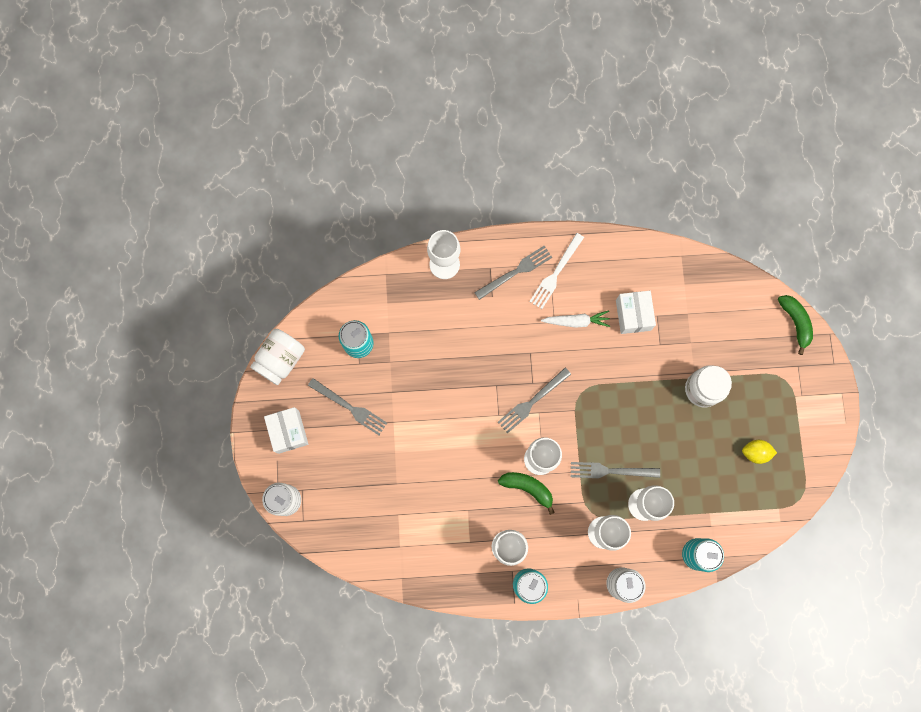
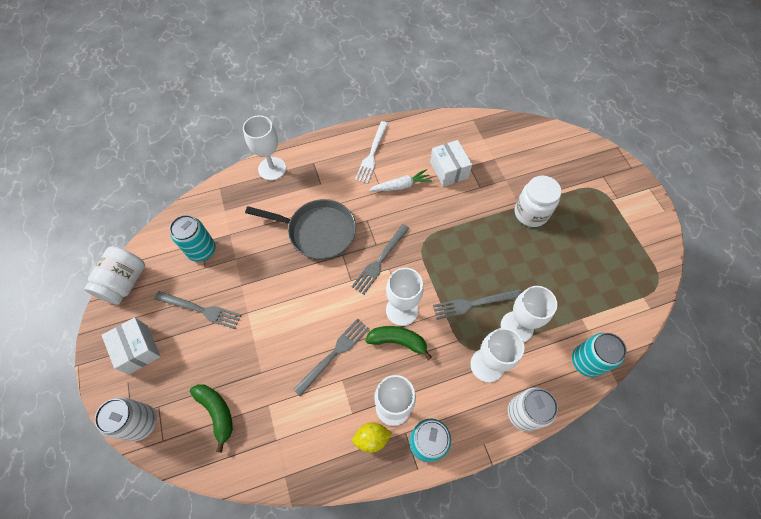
camera: 15 degrees left, 15 degrees down
(477, 353) = (317, 232): none -> grey pan
(516, 271) = (337, 160): grey fork -> grey fork (334, 354)
(755, 452) = (599, 253): yellow lemon -> yellow lemon (371, 438)
(795, 322) = (585, 145): green banana -> green banana (217, 412)

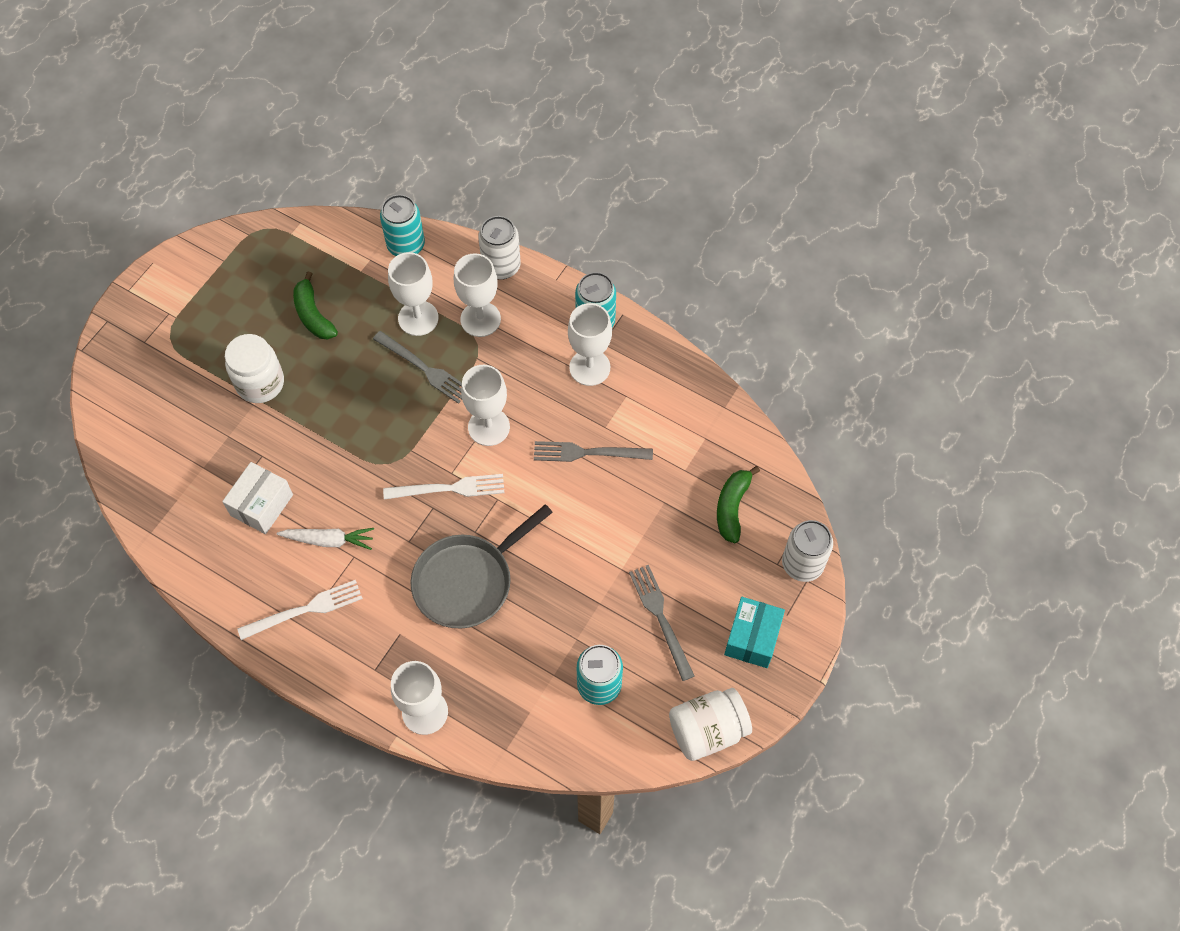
camera: 130 degrees left, 0 degrees up
(138, 349) = (752, 638): white box -> turquoise box
(317, 232) = (468, 581): grey pan -> grey pan turned 105 degrees counterclockwise
(371, 438) = (631, 365): yellow lemon -> none
(380, 260) = (449, 488): grey fork -> white fork
(398, 341) = (524, 407): green banana -> green banana (313, 315)
(401, 186) = (329, 540): white carrot -> white carrot turned 150 degrees clockwise

